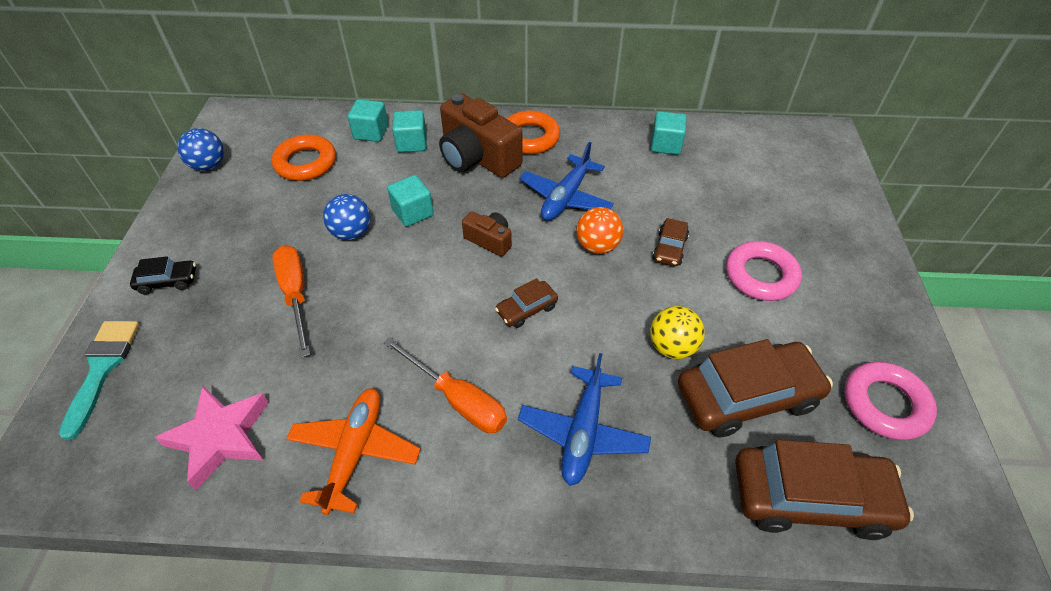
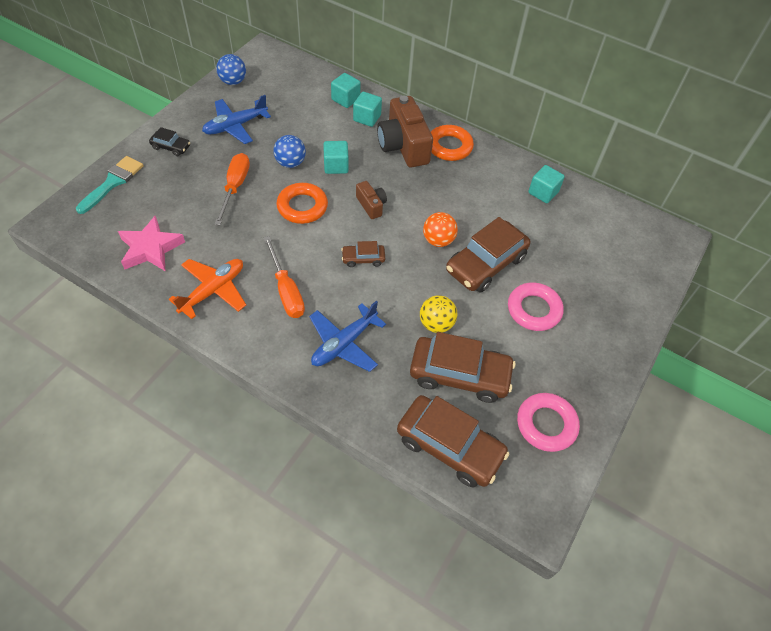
camera: 25 degrees right, 5 degrees up
(306, 163) = (291, 104): orange ring -> orange ring (302, 207)
(565, 197) = (442, 199): blue plane -> blue plane (235, 126)
(669, 248) = (485, 264): brown car -> brown car, size x2.08

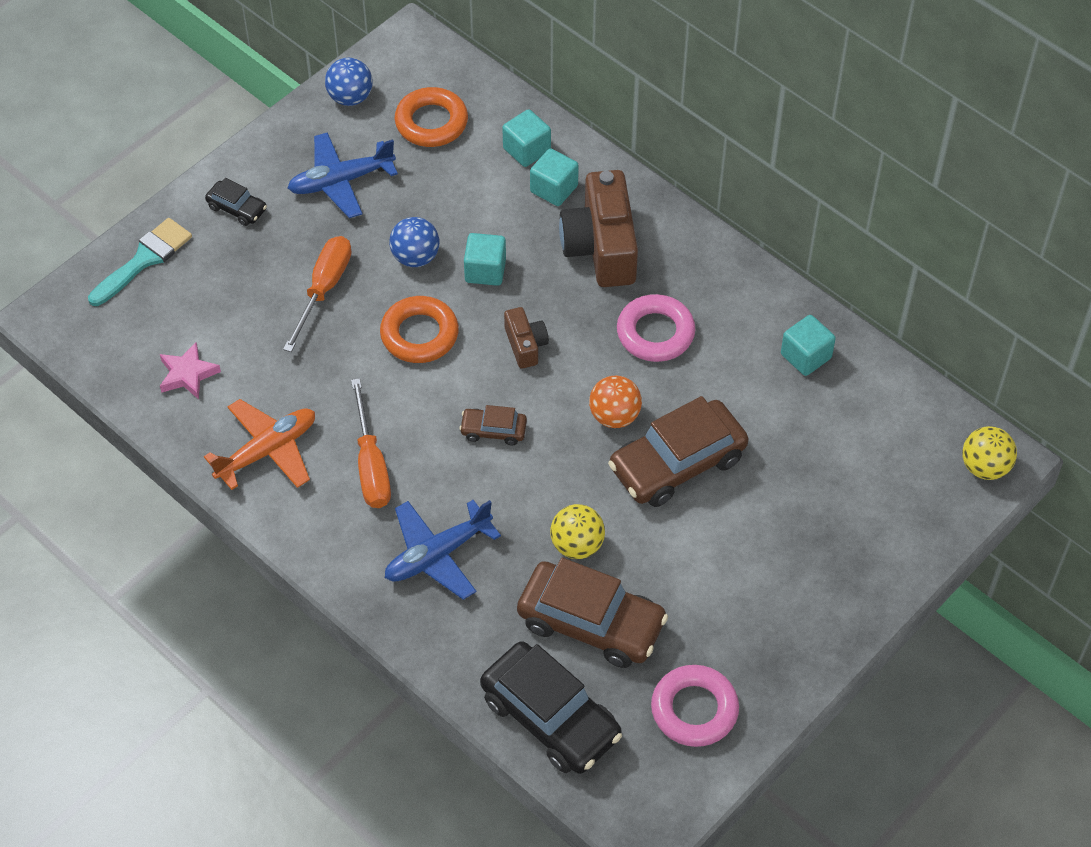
camera: 15 degrees right, 0 degrees up
(151, 248) = (187, 374): pink star -> pink star, size x0.66
(449, 146) = (676, 257): orange ring -> orange ring (431, 122)
(449, 446) = (550, 717): brown car -> black car
(534, 310) = (729, 544): pink ring -> pink ring (655, 333)
(670, 242) = (985, 467): none -> yellow ball

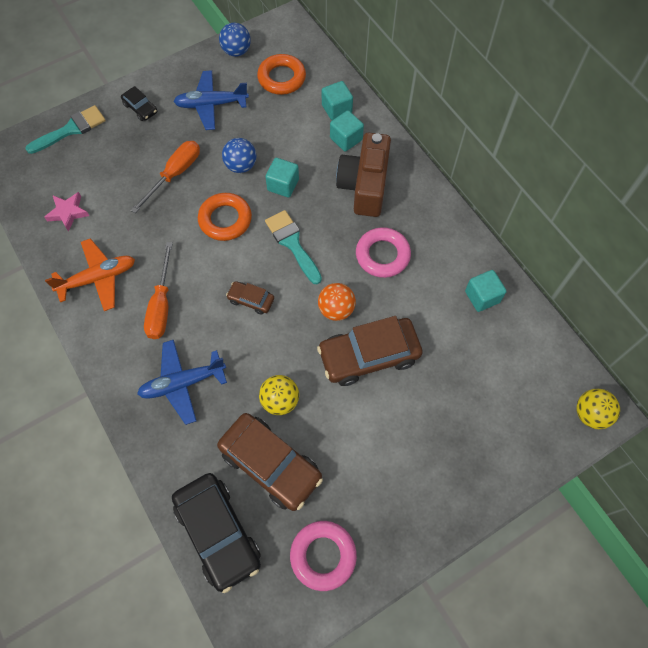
camera: 15 degrees right, 10 degrees up
(525, 345) = (292, 243): brown camera -> turquoise brush

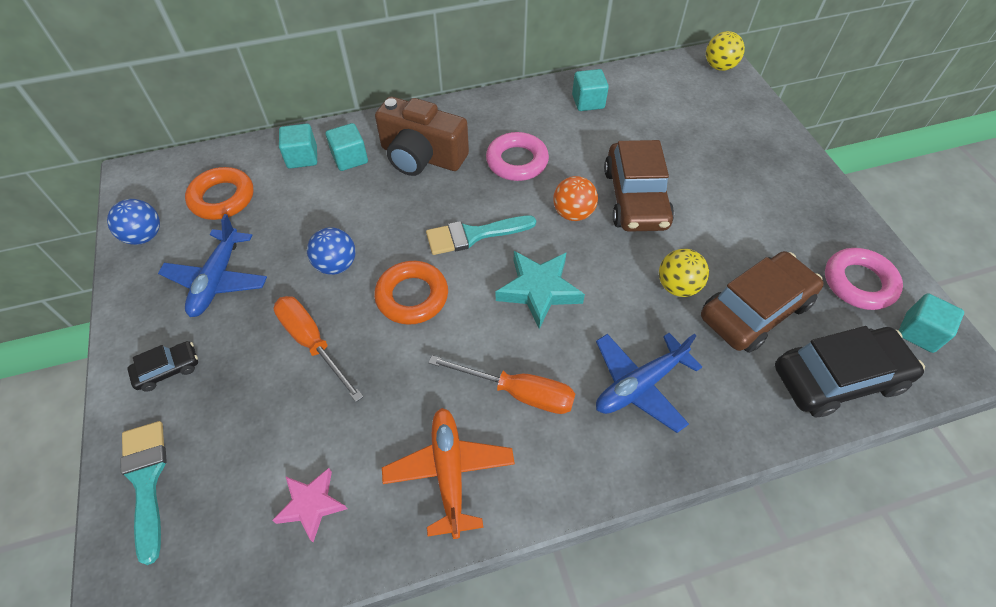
camera: 75 degrees left, 10 degrees down
(182, 383) = (639, 385): blue plane -> blue plane turned 60 degrees clockwise
(251, 300) = (539, 290): brown car -> turquoise star
(283, 185) = (386, 228): turquoise cube -> turquoise cube (919, 332)

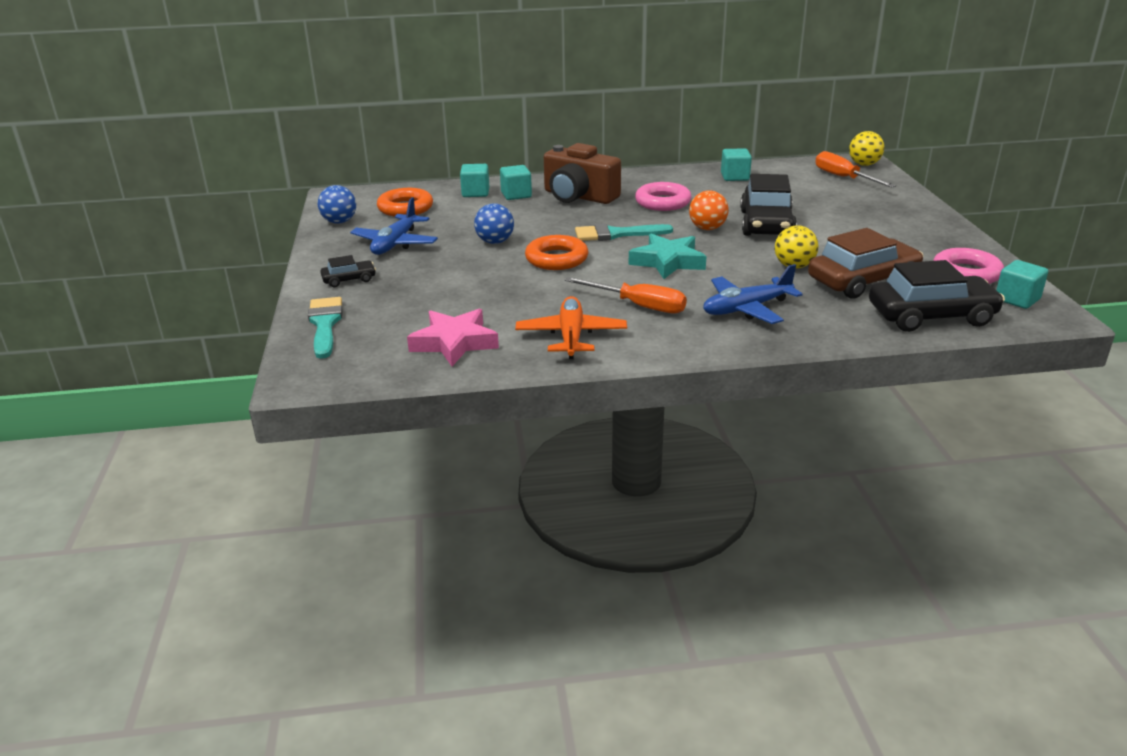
camera: 10 degrees right, 25 degrees down
(311, 505) = (454, 342): pink star -> pink star, size x1.52
(312, 343) = (468, 274): orange screwdriver -> orange screwdriver (844, 178)
(635, 198) = (766, 224): brown car -> black car

